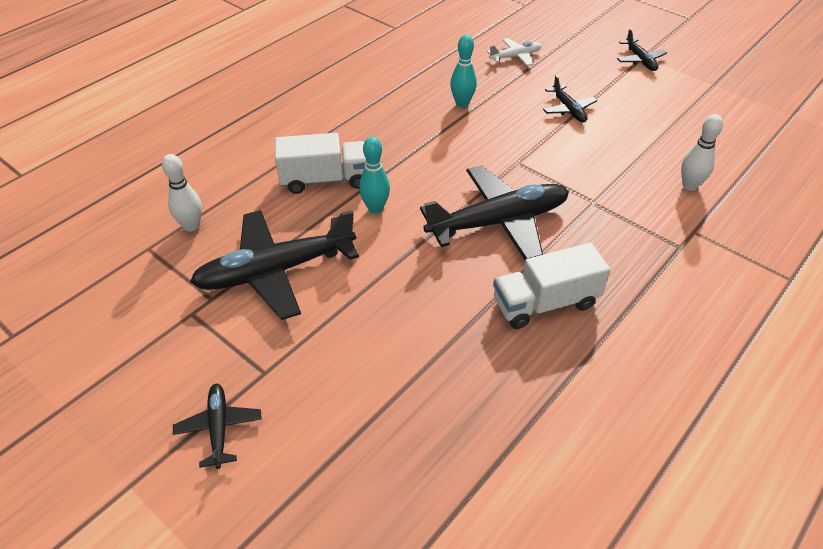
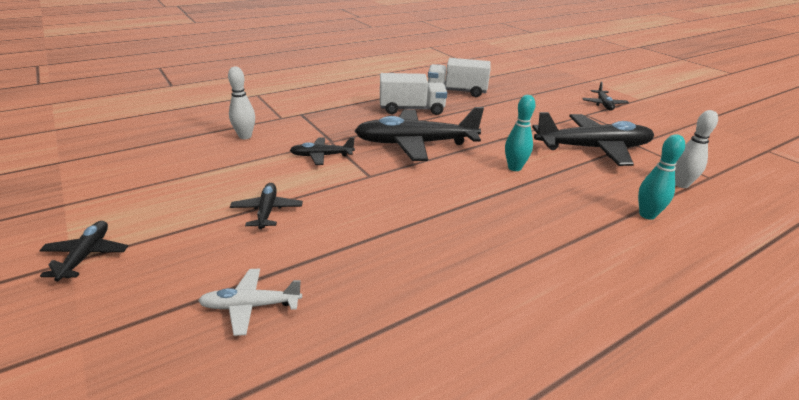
camera: 165 degrees left, 15 degrees down
(325, 180) = (563, 196): white truck -> white truck (457, 91)
(462, 103) = (386, 244): turquoise bowling pin -> turquoise bowling pin (647, 215)
(582, 177) = (322, 156): none -> black plane

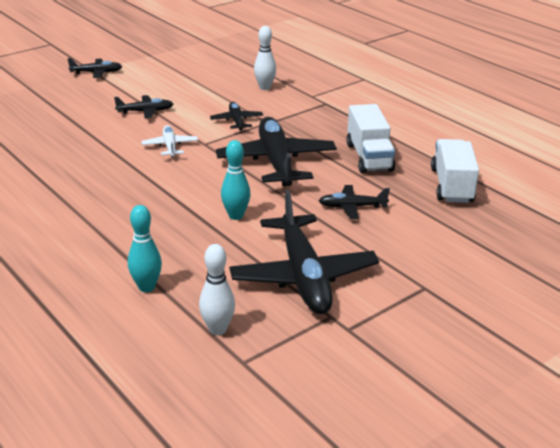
camera: 85 degrees right, 0 degrees up
(251, 306) = (45, 120): white plane -> white plane (170, 146)
(603, 104) = (482, 313): black plane -> black plane (352, 207)

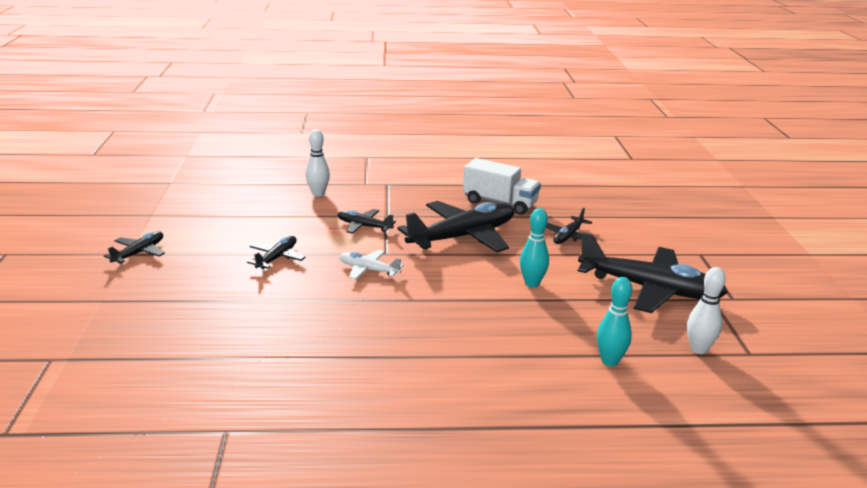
camera: 55 degrees left, 5 degrees down
(276, 162) = (462, 237): black plane -> black plane turned 120 degrees clockwise
(452, 186) = (576, 195): white truck -> none

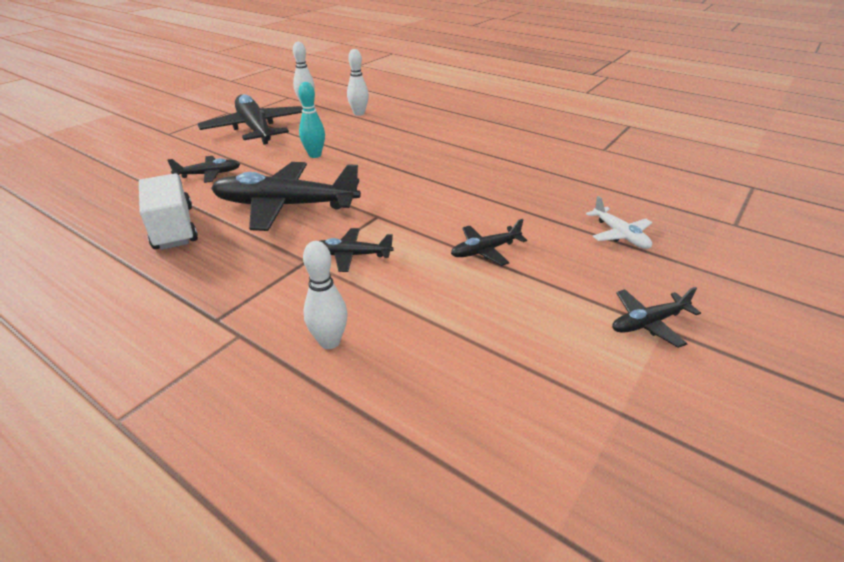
camera: 140 degrees left, 10 degrees up
(364, 226) = (352, 255): black plane -> black plane turned 120 degrees clockwise
(368, 270) = (414, 206): white plane -> white plane (619, 234)
(609, 361) = (359, 113): turquoise bowling pin -> white bowling pin

